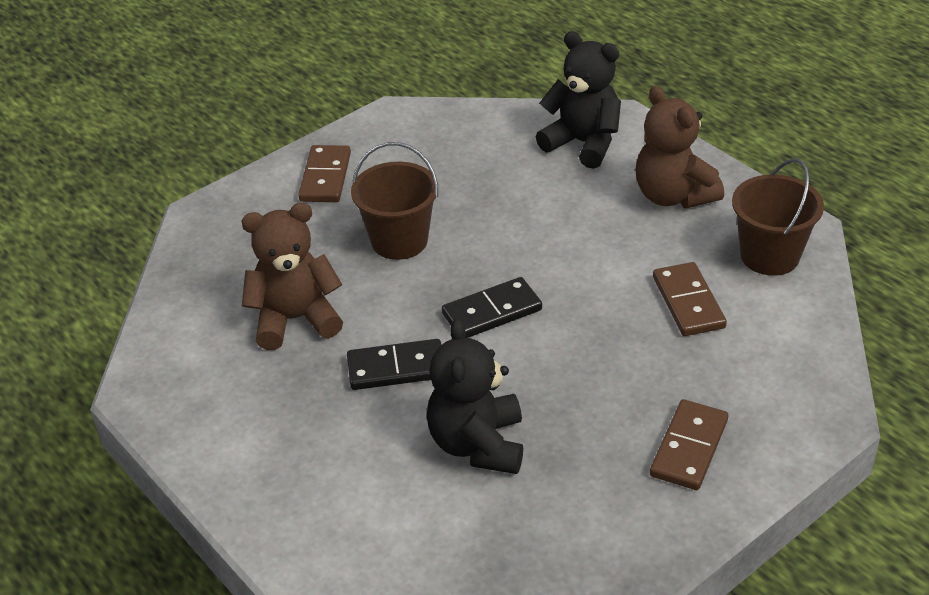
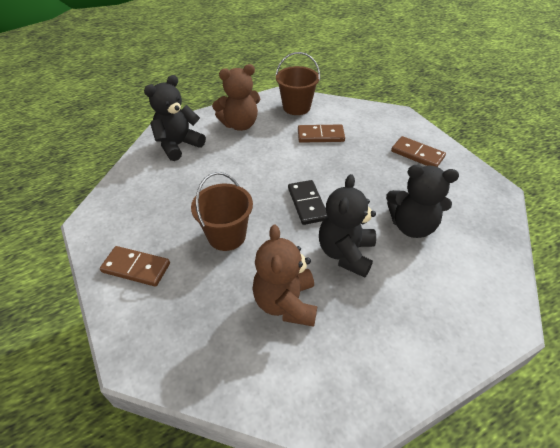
camera: 80 degrees left, 5 degrees up
(396, 368) = (345, 253): black domino -> black teddy bear

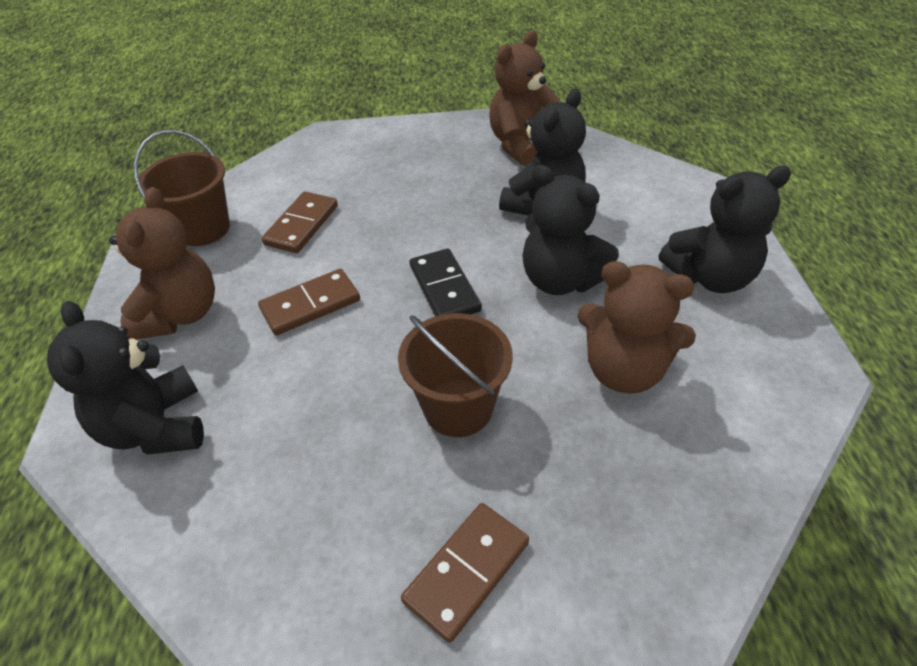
camera: 65 degrees left, 0 degrees up
(307, 204) = (444, 288): black domino -> black domino turned 60 degrees clockwise
(402, 338) = (710, 277): none -> black teddy bear
(417, 154) = (418, 152): brown domino -> brown domino (310, 304)
(467, 198) = (522, 145): none -> brown teddy bear

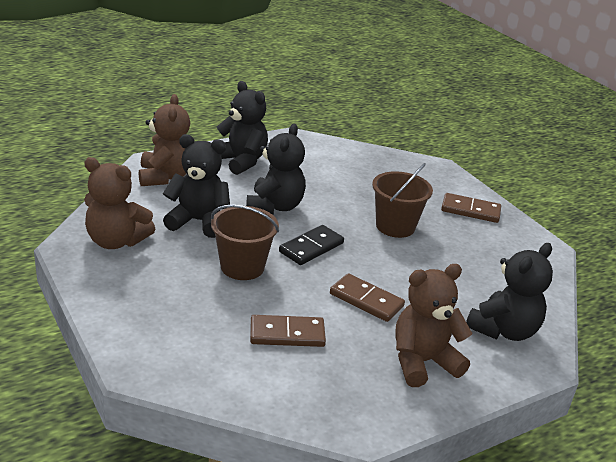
camera: 120 degrees left, 15 degrees down
(203, 229) = (327, 396): brown bucket -> brown bucket (242, 267)
(624, 370) = (331, 182): brown teddy bear -> brown teddy bear (165, 177)

